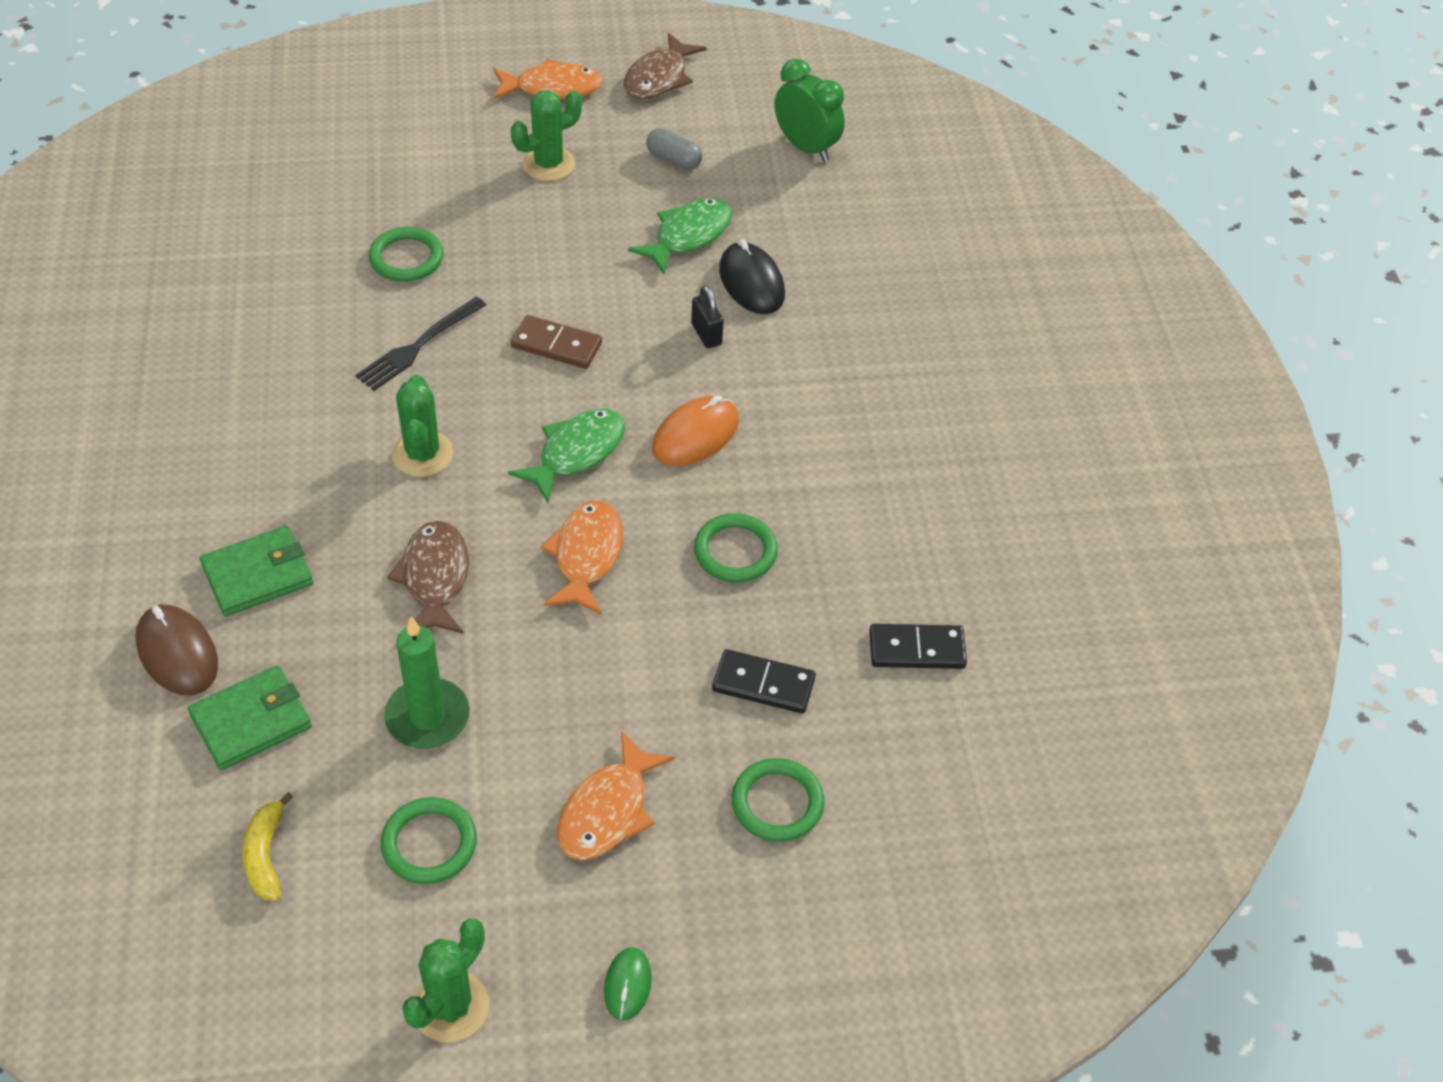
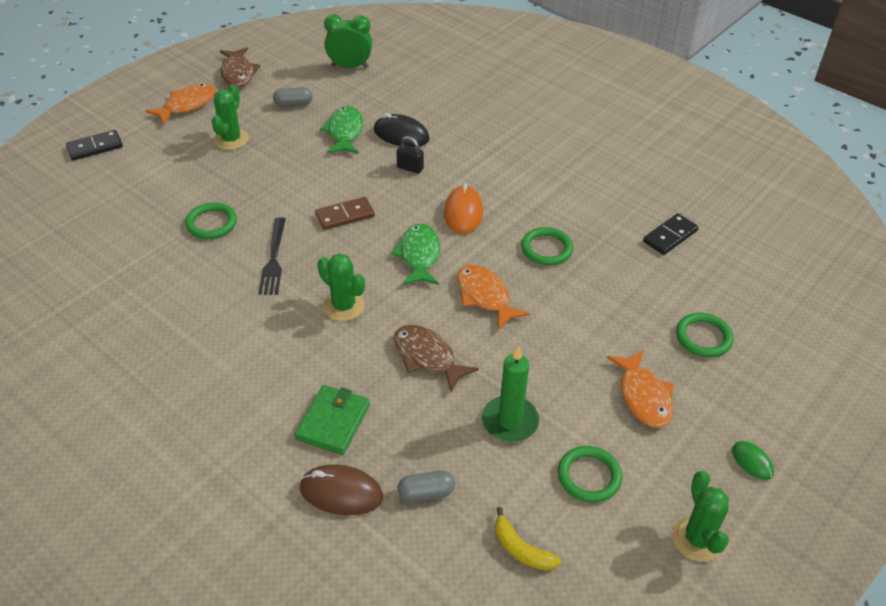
camera: 40 degrees left, 5 degrees down
(251, 721) = (426, 493): green wallet -> grey capsule
(763, 684) = (632, 294): black domino -> black domino (95, 147)

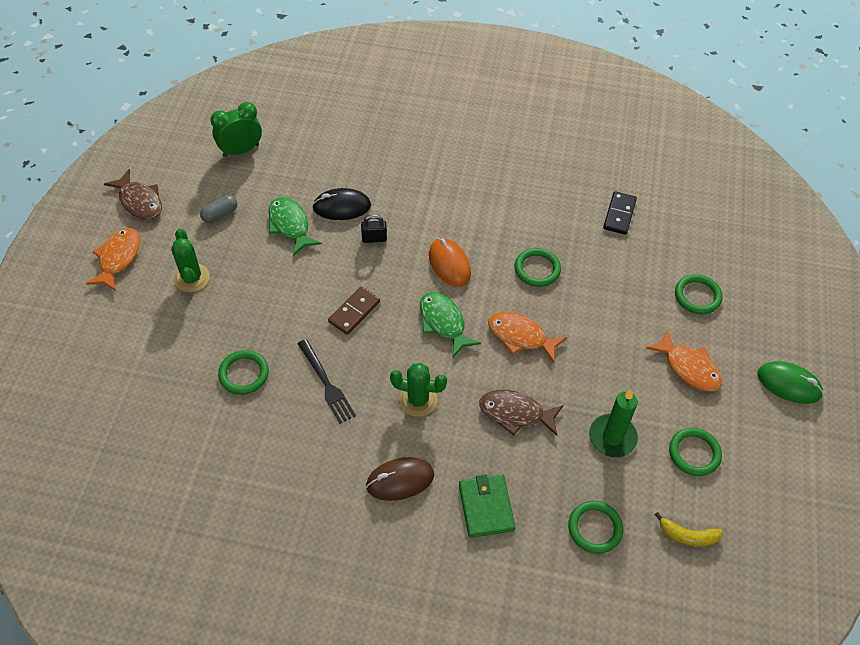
camera: 30 degrees left, 10 degrees up
(95, 147) = (65, 344): black domino -> none
(341, 492) = (535, 562): brown mouse -> brown mouse (400, 480)
(426, 493) = (595, 528): grey capsule -> green ring
(697, 539) = (791, 463): green cactus -> none
(752, 462) = (788, 384): green mouse -> green mouse, size x1.69

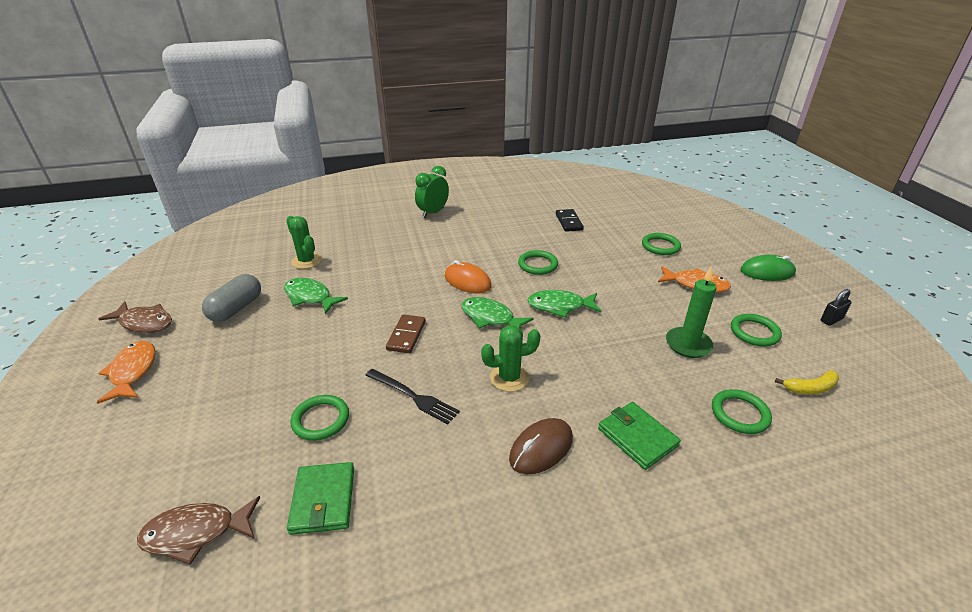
camera: 25 degrees left, 20 degrees down
(192, 278) = (225, 362): green cactus -> green cactus (306, 261)
(217, 447) = (323, 500): none -> green wallet
(220, 214) = (236, 309): grey capsule -> grey capsule, size x1.61
(241, 150) = (238, 264): green clock -> green clock (433, 213)
(342, 207) = (351, 273): black mouse -> none
(374, 238) = (393, 284): black padlock -> black padlock (831, 320)
(515, 413) = (600, 357): brown fish -> brown fish (196, 533)
(520, 336) = (560, 306): orange fish -> green fish

